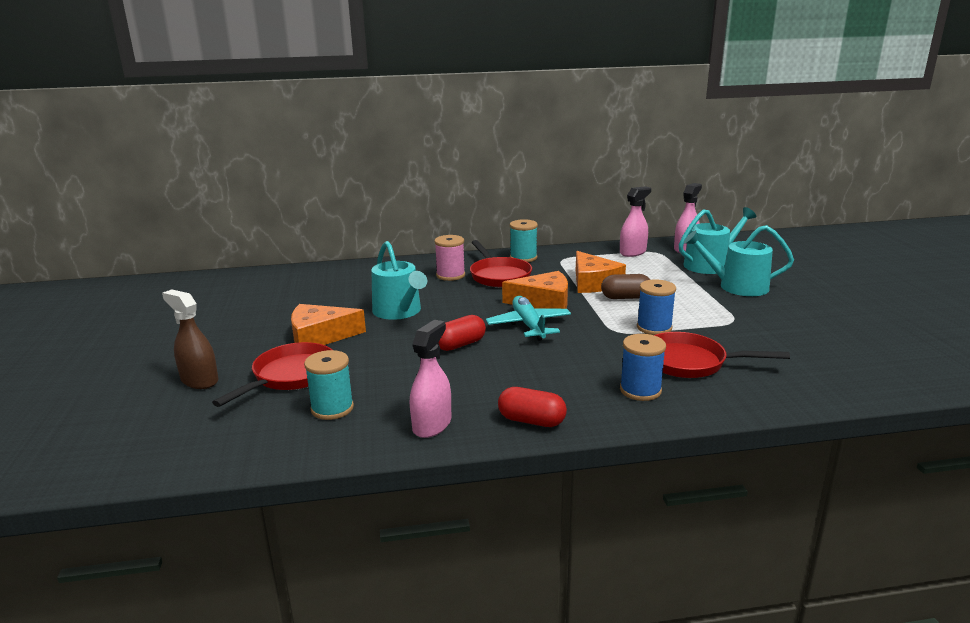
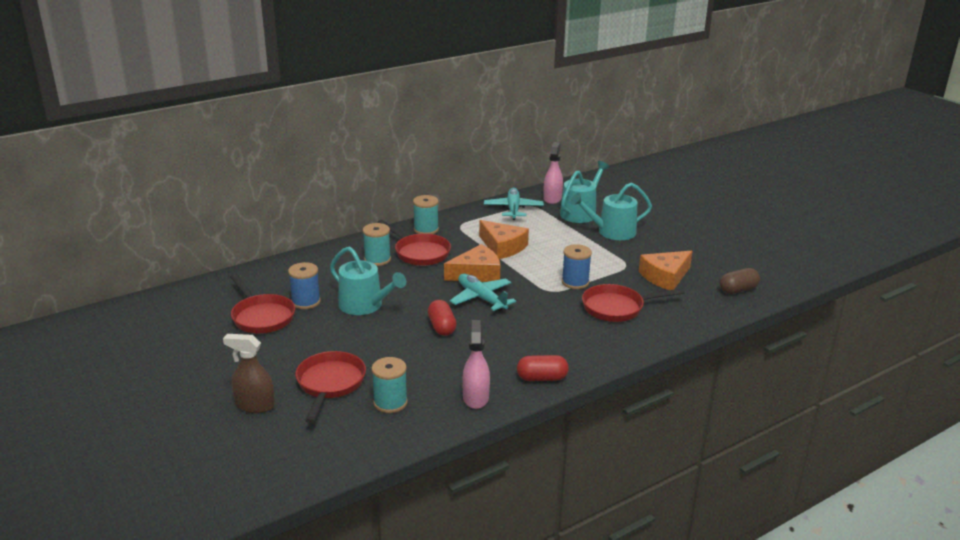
camera: 25 degrees left, 5 degrees up
(293, 305) = (261, 317): none -> red pan
(320, 336) = (318, 343): orange cheese -> orange cheese (665, 277)
(450, 275) = (377, 259): pink spool -> turquoise spool
(460, 345) = (442, 327): red capsule -> red capsule turned 45 degrees counterclockwise
(625, 297) = (537, 257): brown capsule -> brown capsule (738, 290)
(633, 252) = (513, 209): pink spray bottle -> turquoise plane
(640, 390) = (598, 338): blue spool -> blue spool (306, 302)

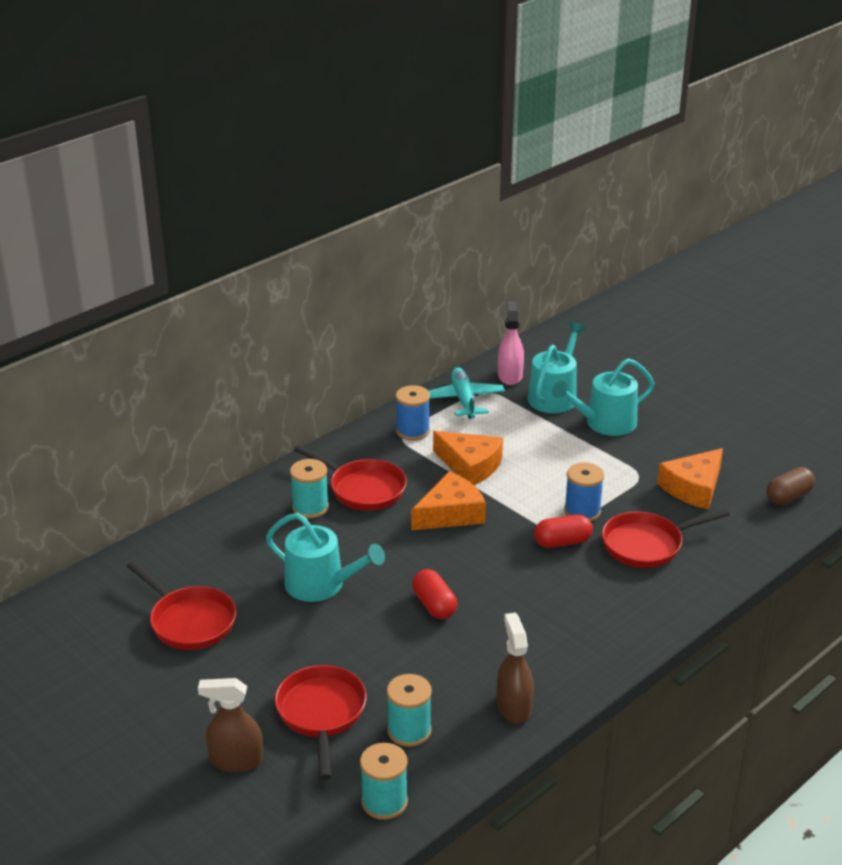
camera: 10 degrees left, 5 degrees up
(306, 302) = (240, 589): blue spool -> blue spool (413, 431)
(426, 229) = (358, 449): turquoise spool -> turquoise spool (384, 802)
(475, 397) = (513, 707): pink spray bottle -> brown spray bottle
(481, 298) = (470, 553): turquoise plane -> none
(542, 378) = (586, 666): red capsule -> red capsule (562, 542)

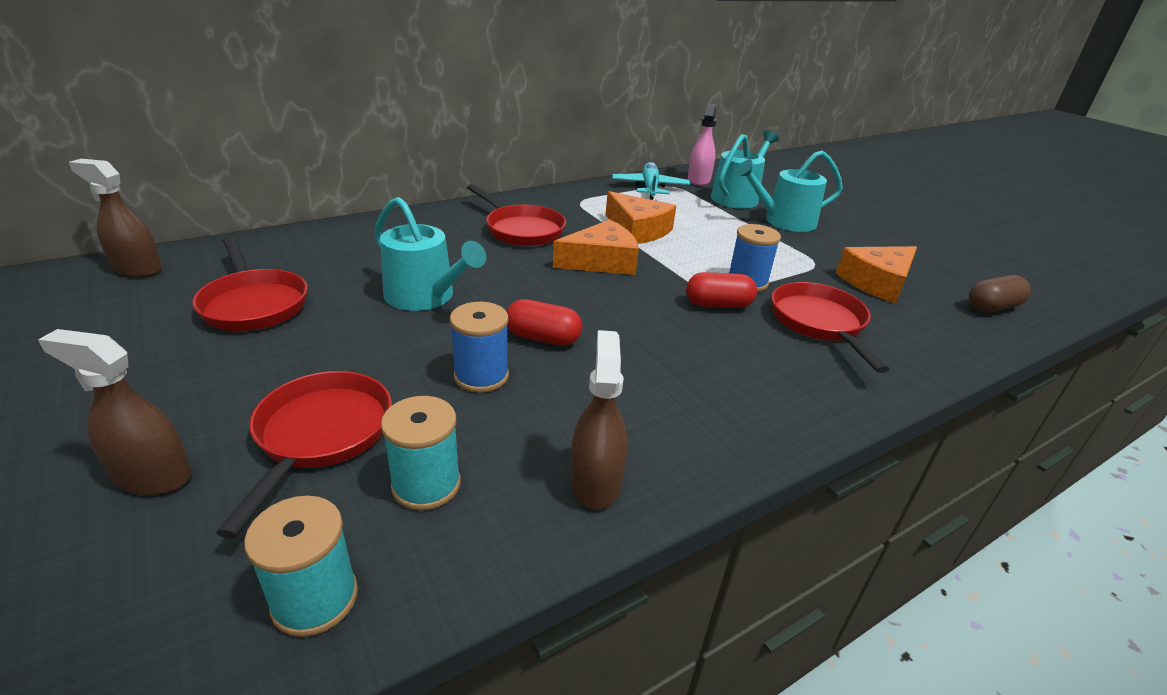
camera: 10 degrees right, 0 degrees up
(62, 607) = (137, 269): none -> brown spray bottle
(310, 507) = (460, 235): turquoise spool -> none
(413, 431) = (592, 200): blue spool -> blue spool (481, 376)
(434, 605) = (543, 338): red capsule -> red capsule turned 60 degrees counterclockwise
(647, 545) = (819, 323): red pan -> red pan turned 90 degrees clockwise

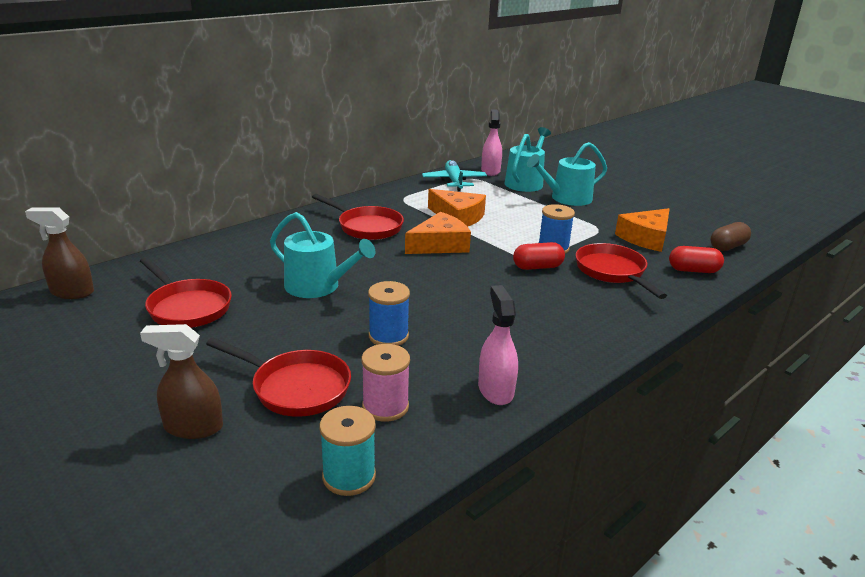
camera: 10 degrees left, 5 degrees down
(321, 435) = (296, 388): red pan -> red pan turned 120 degrees clockwise
(426, 485) = (385, 407): turquoise spool -> pink spool
(543, 338) = (420, 305): red capsule -> red capsule (693, 270)
(595, 481) = (495, 390): brown spray bottle -> pink spray bottle

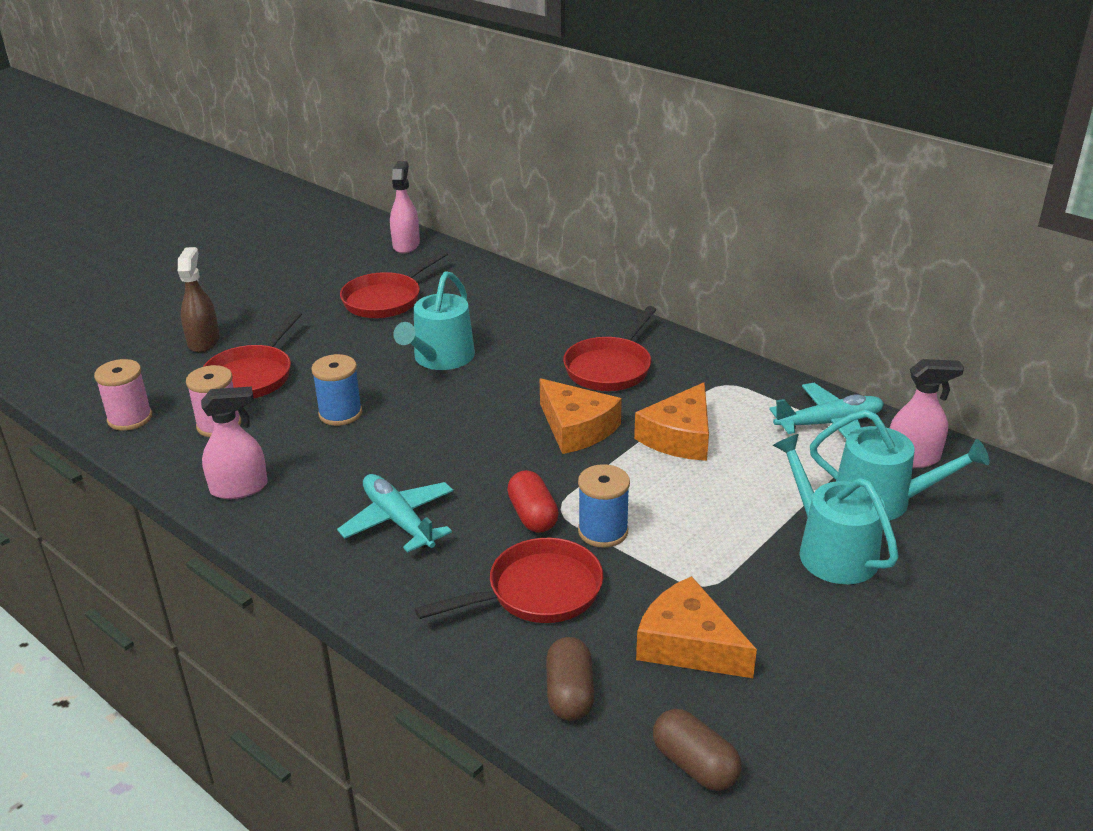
camera: 85 degrees right, 5 degrees up
(72, 292) = (406, 245): brown spray bottle -> pink spray bottle
(349, 476) = (130, 418): turquoise spool -> pink spool
(543, 314) = (398, 521): none -> turquoise plane
(693, 270) = (570, 693): red capsule -> brown capsule

